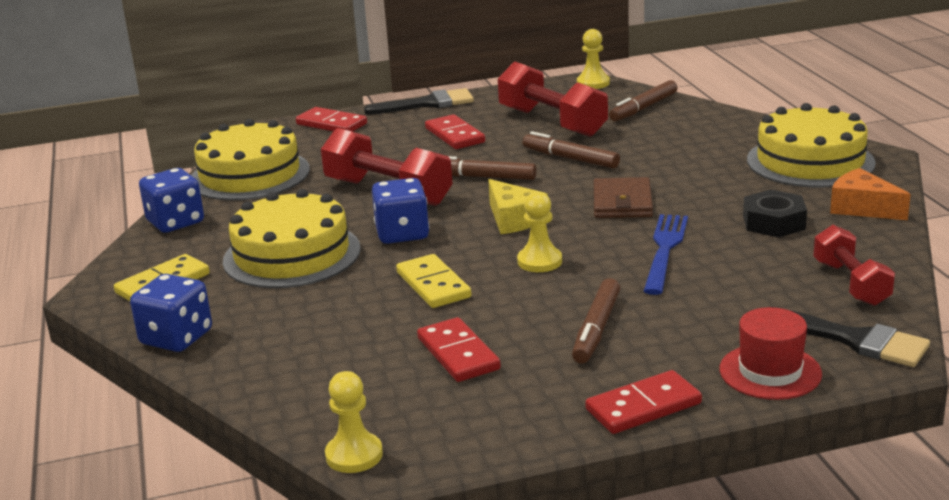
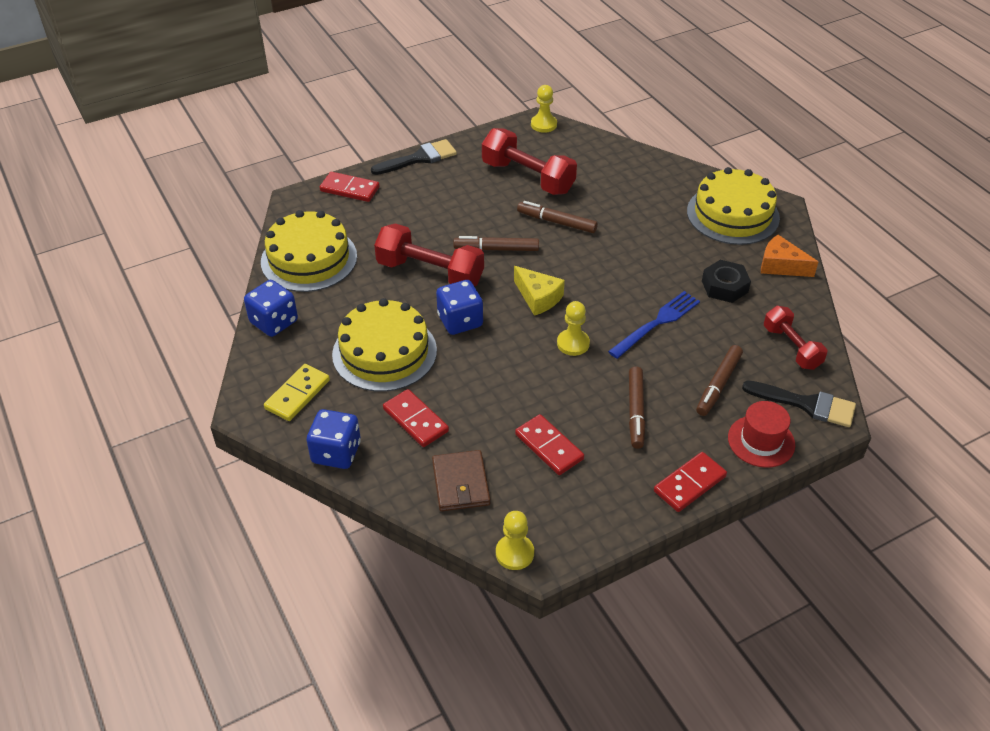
camera: 15 degrees left, 20 degrees up
(433, 285) = (505, 376): yellow domino -> none
(454, 135) = (456, 198): red domino -> red domino (415, 420)
(622, 202) = (611, 272): brown wallet -> brown wallet (460, 483)
(643, 108) = (593, 155): brown marker -> brown marker (718, 385)
(665, 249) = (657, 322): blue fork -> blue fork turned 45 degrees clockwise

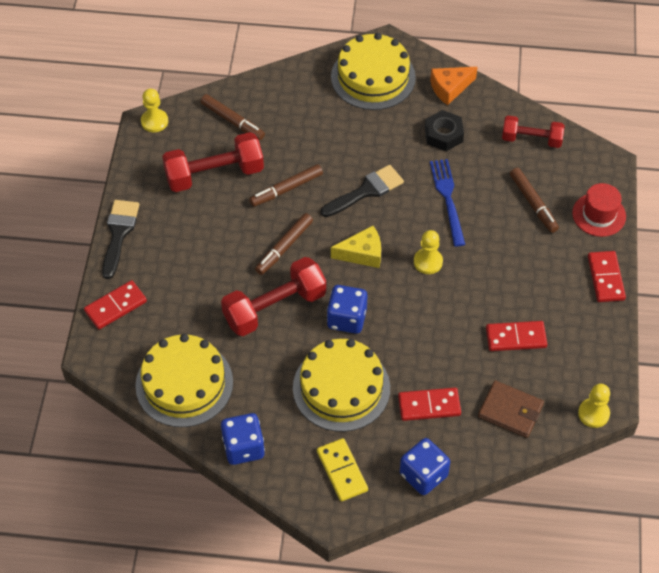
camera: 55 degrees left, 10 degrees up
(636, 411) = (521, 266): brown marker -> brown marker (233, 121)
(806, 404) = (586, 168): black brush -> black brush (366, 191)

